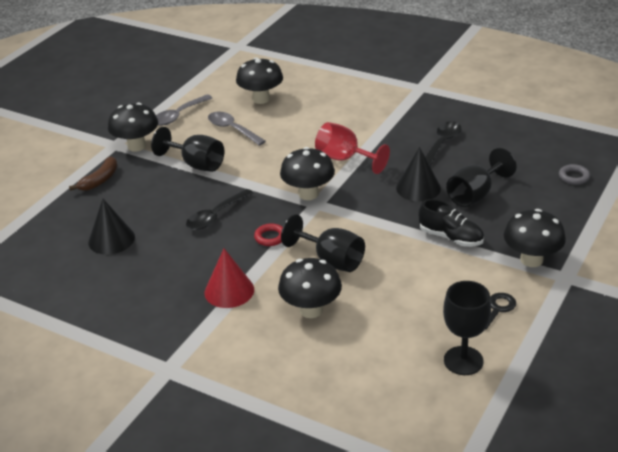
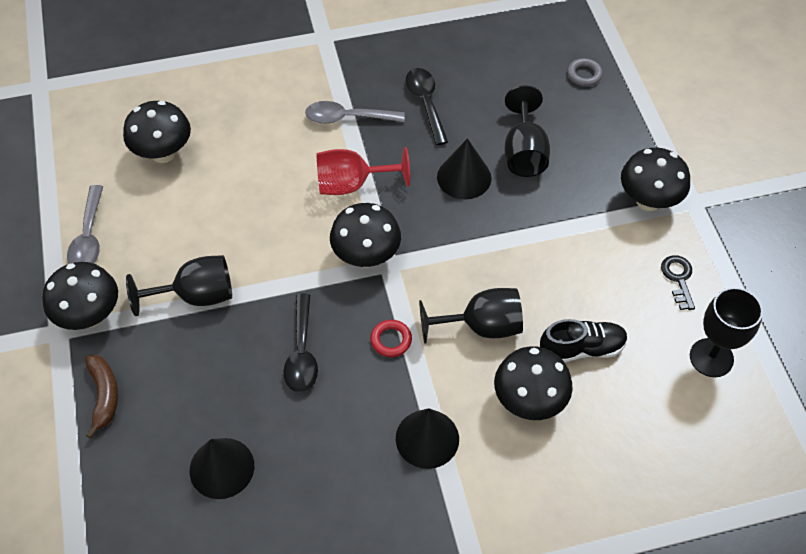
camera: 45 degrees left, 20 degrees up
(229, 291) = (427, 438): red cone -> black cone
(232, 129) = (180, 218): grey spoon -> grey spoon (347, 118)
(450, 237) = (557, 221): black shoe -> black shoe (581, 349)

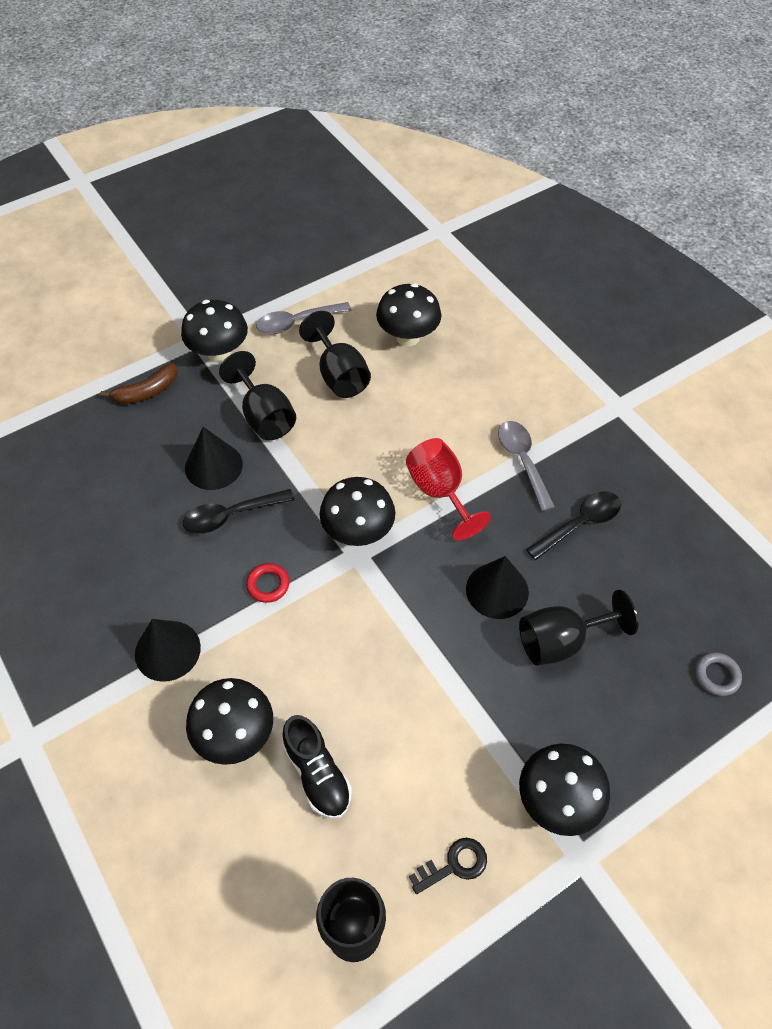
camera: 70 degrees right, 0 degrees up
(222, 468) = (99, 496): black cone -> black cone (213, 466)
(481, 326) = (312, 663): black goblet -> black goblet (339, 375)

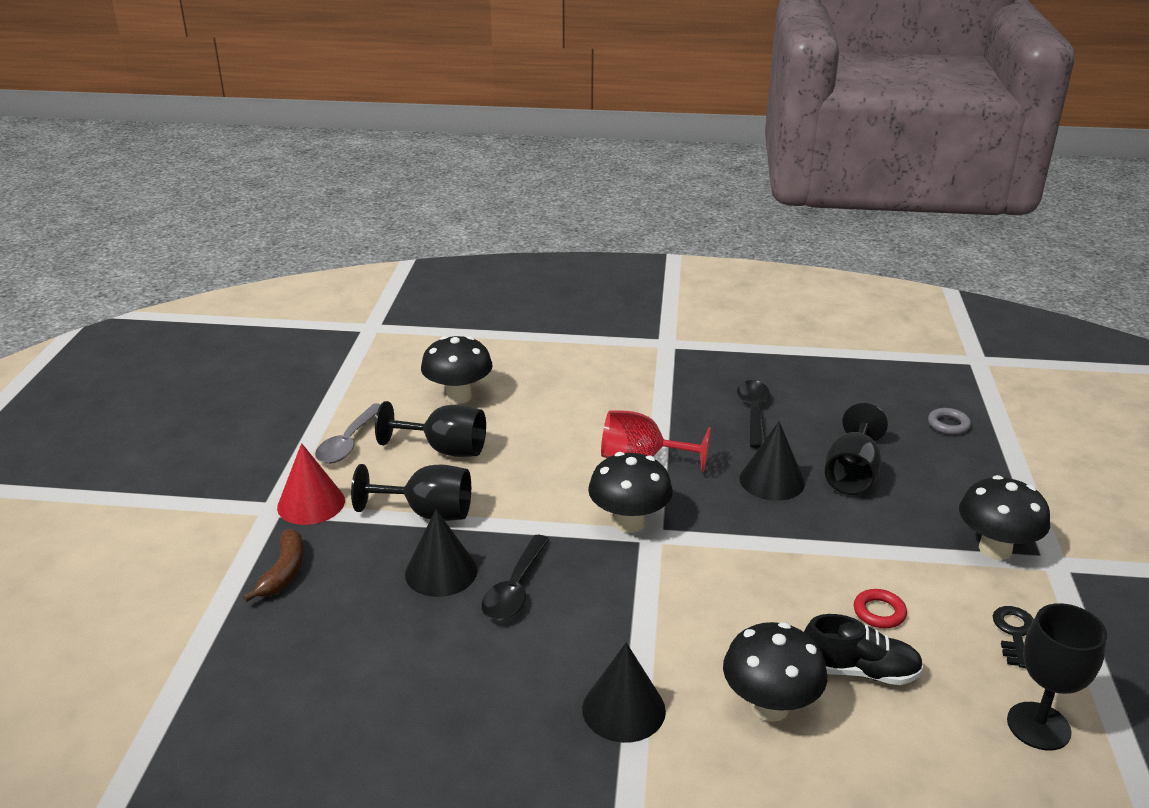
camera: 50 degrees left, 25 degrees down
(219, 353) = (311, 503): black mushroom -> red cone
(268, 585) = (623, 603): red ring -> red ring (879, 612)
(522, 461) = (662, 407): grey spoon -> none

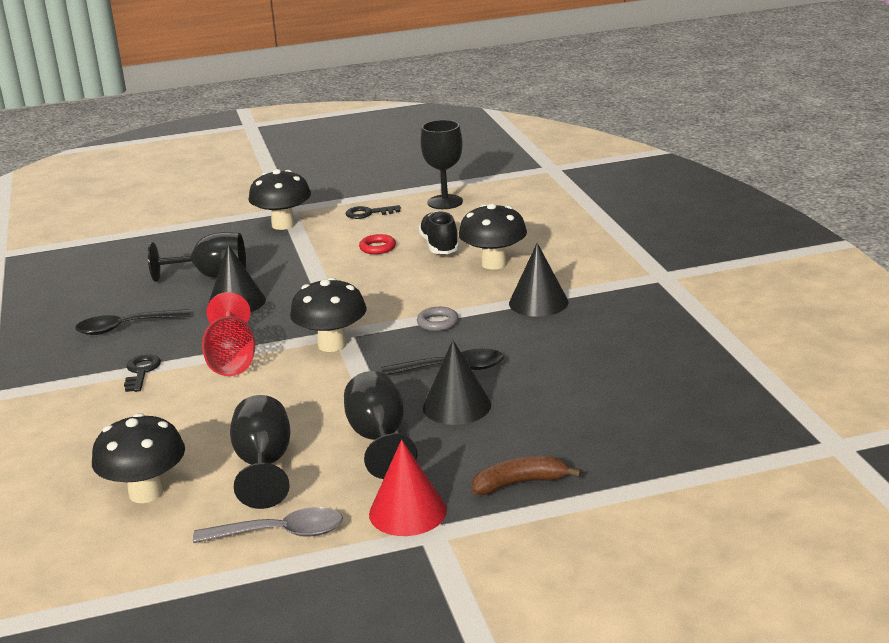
camera: 110 degrees left, 5 degrees down
(655, 412) = (141, 372): none -> black key
(948, 425) = (118, 253): grey ring -> grey ring (437, 322)

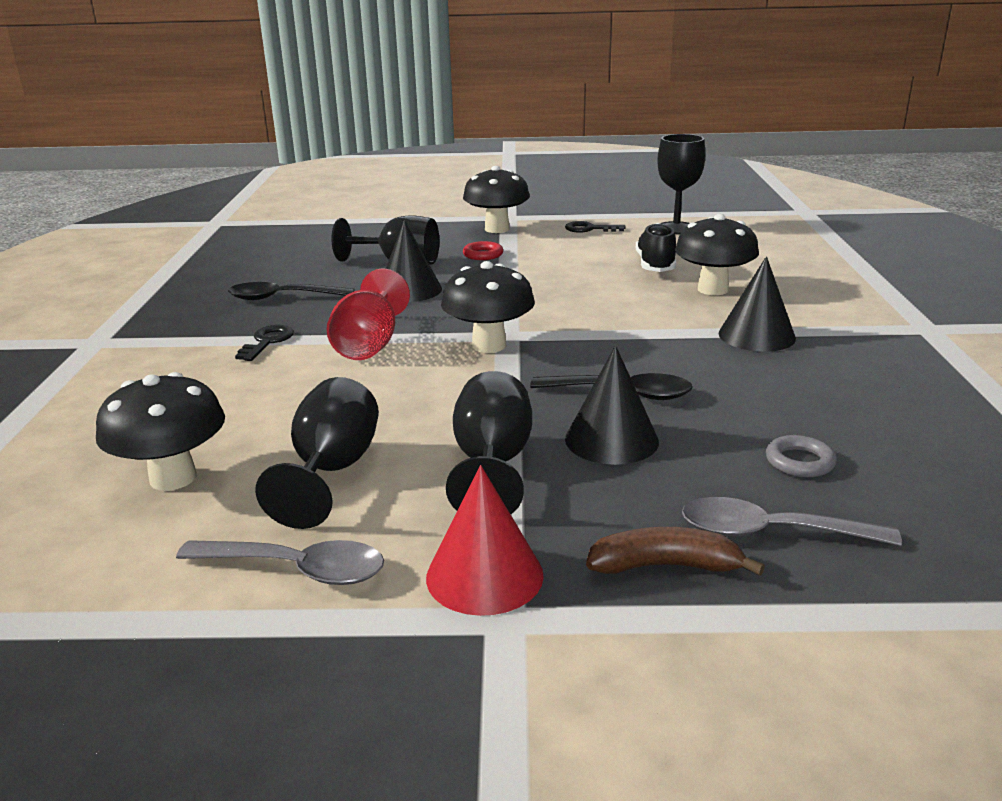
camera: 15 degrees right, 0 degrees up
(377, 247) = (585, 259): red ring -> red ring (483, 255)
(437, 322) = (624, 340): grey ring -> grey ring (799, 462)
(580, 450) = (770, 532): none -> grey spoon

